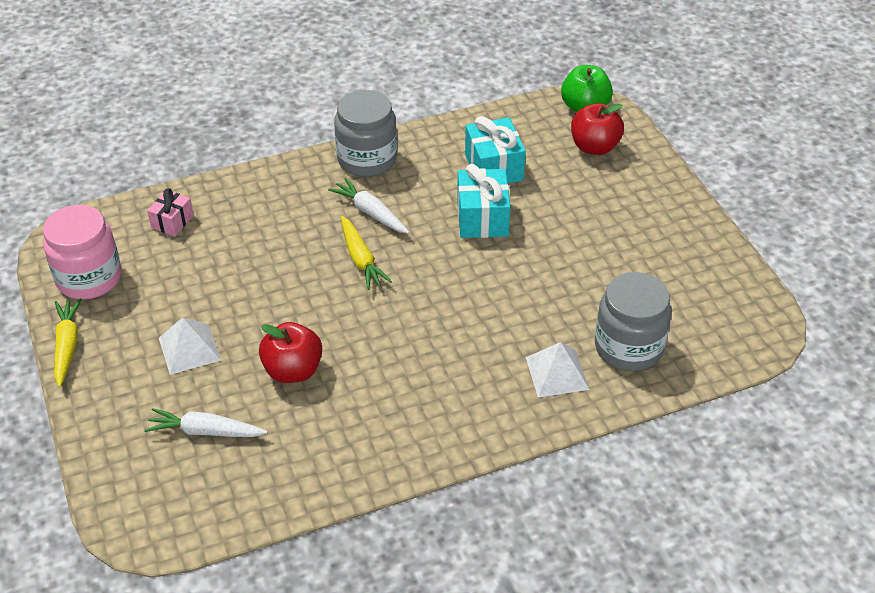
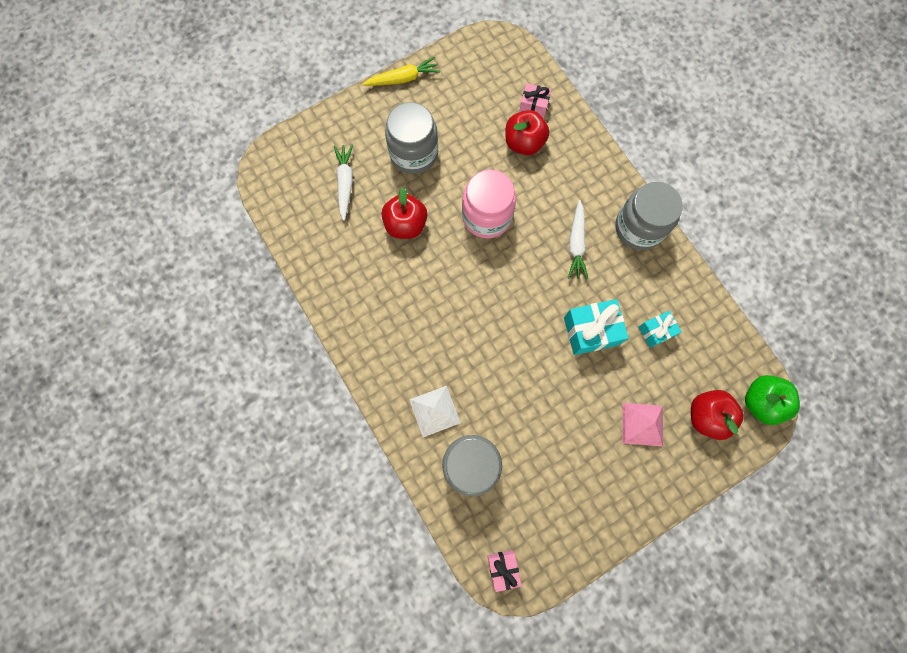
camera: 80 degrees right, 30 degrees up
(89, 278) = (466, 71): pink jar -> pink jar (486, 216)
(189, 349) = (414, 153): white pyramid -> grey jar
(220, 238) = (524, 143): none -> red apple
(361, 259) = (523, 247): yellow carrot -> none
(370, 213) = (576, 243): white carrot -> white carrot turned 150 degrees clockwise
(494, 167) = (656, 331): turquoise gift -> turquoise gift, size x0.60
(597, 195) = (642, 424): none -> pink pyramid
(752, 335) = (503, 568): none -> pink gift

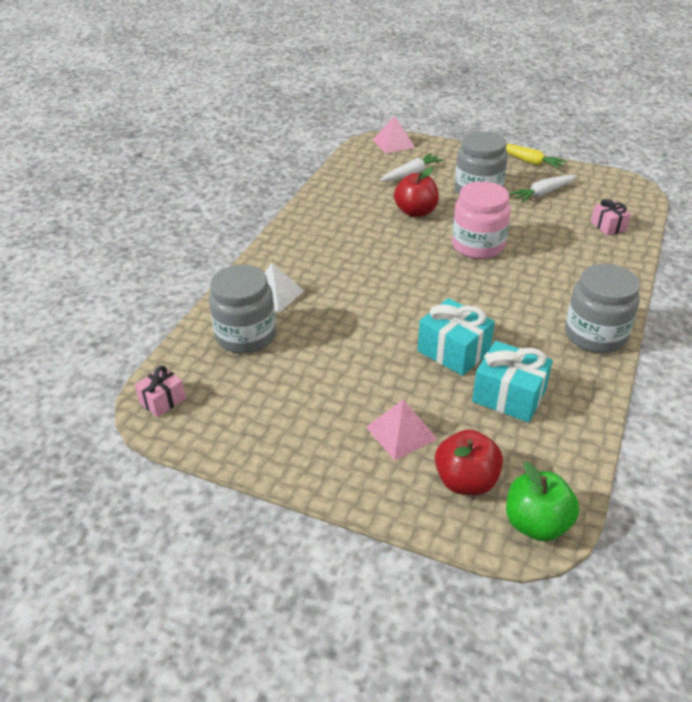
camera: 55 degrees right, 35 degrees down
(281, 157) = (393, 143): none -> pink pyramid
(524, 143) = (569, 235): red apple -> none
(576, 243) = (524, 304): white carrot -> white carrot (543, 193)
(656, 331) = (509, 396): turquoise gift -> turquoise gift, size x1.67

